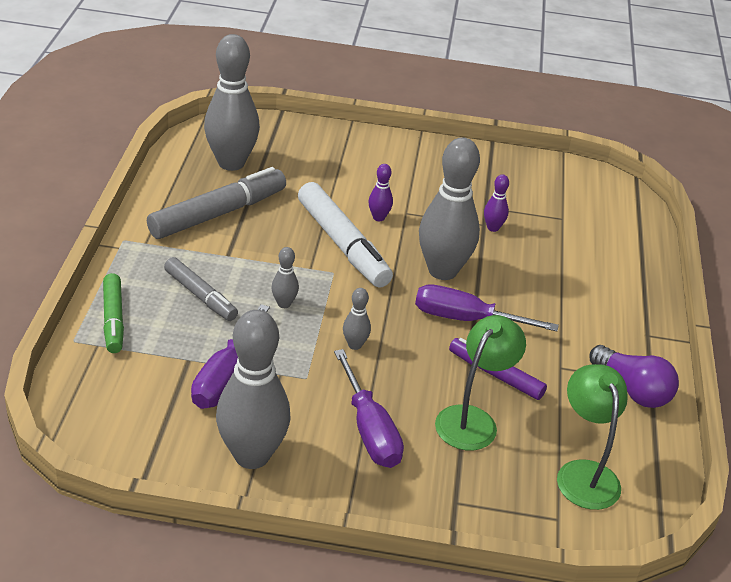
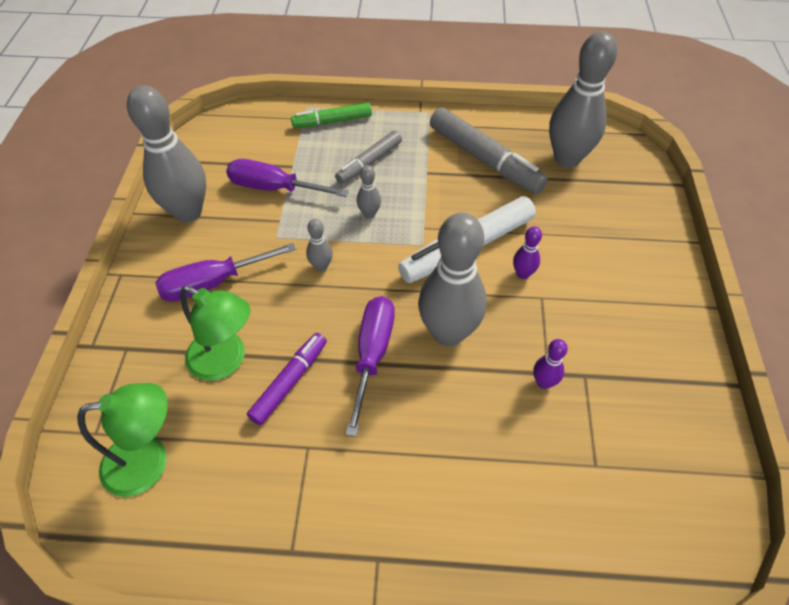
camera: 90 degrees right, 15 degrees up
(632, 390) = (274, 526): purple light bulb -> none

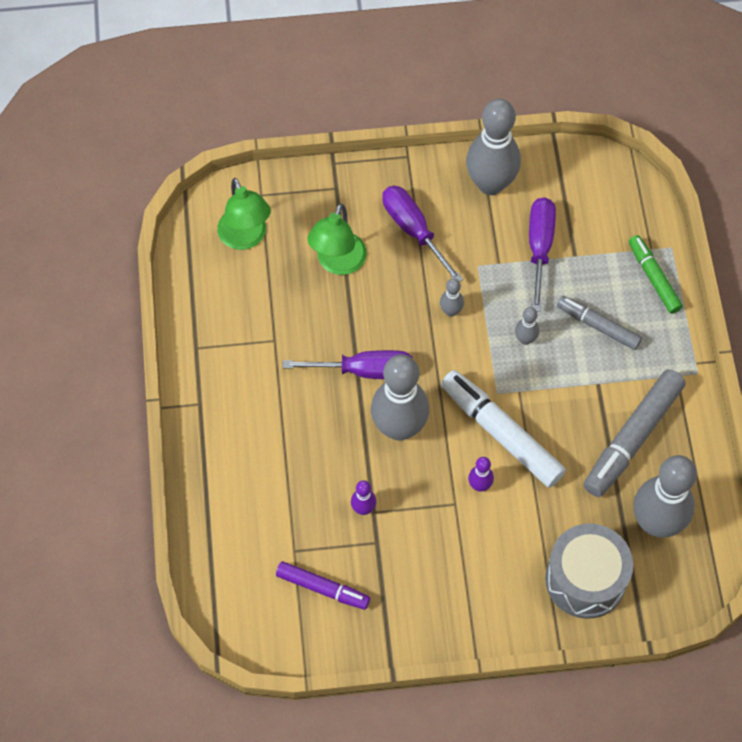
camera: 80 degrees right, 10 degrees up
(289, 382) = (328, 314): purple marker -> purple marker (323, 588)
(622, 212) = (585, 579): none -> grey drum

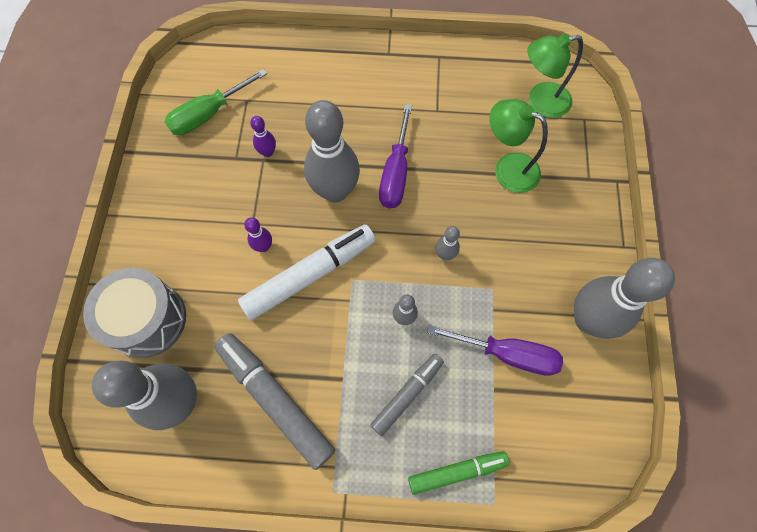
camera: 100 degrees right, 5 degrees up
(323, 588) = (209, 114): purple marker -> green screwdriver
(414, 230) = (537, 237): purple screwdriver -> none

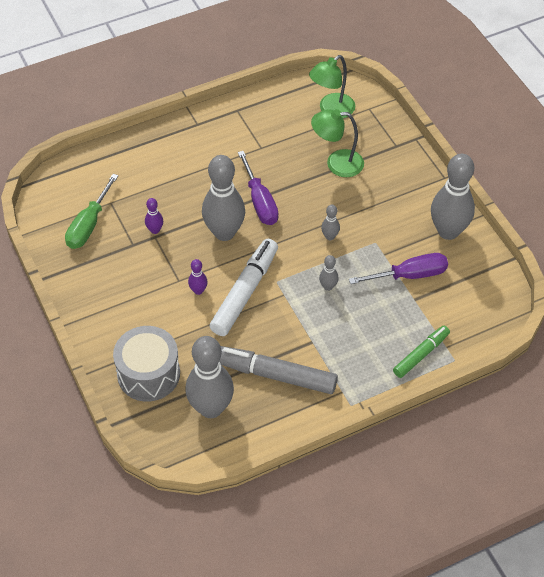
camera: 30 degrees left, 15 degrees down
(407, 394) = (361, 329): grey marker -> none

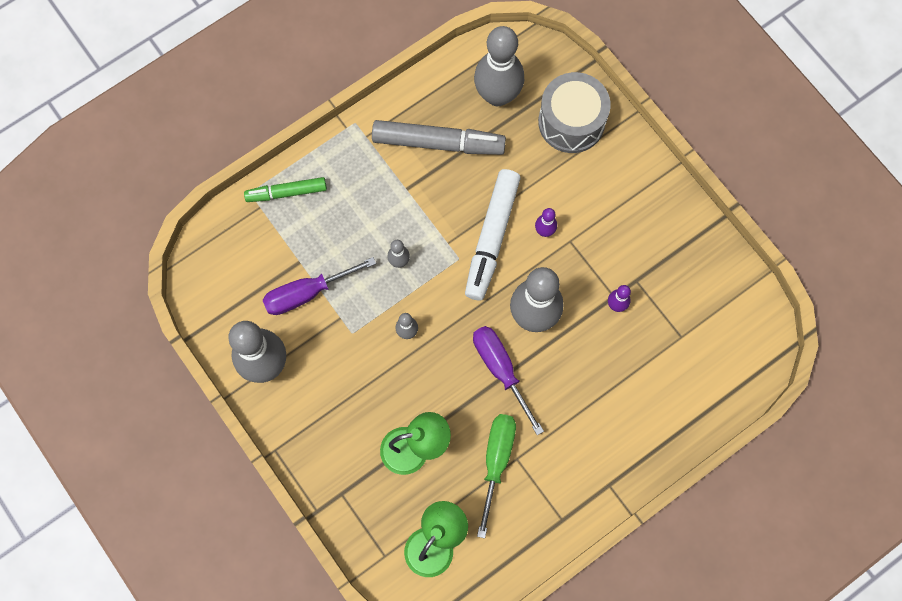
camera: 170 degrees right, 20 degrees up
(89, 225) = (696, 299): green screwdriver -> green screwdriver (496, 461)
(421, 354) = (286, 192): green marker -> green marker turned 45 degrees clockwise

